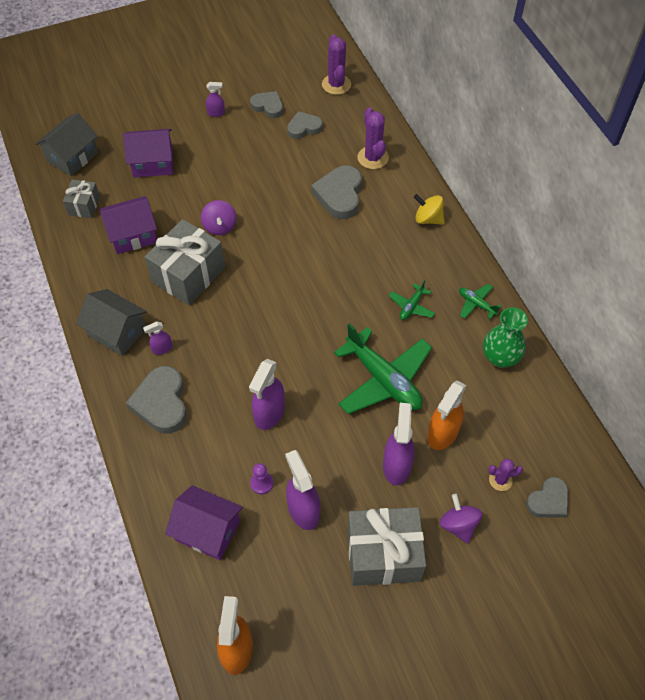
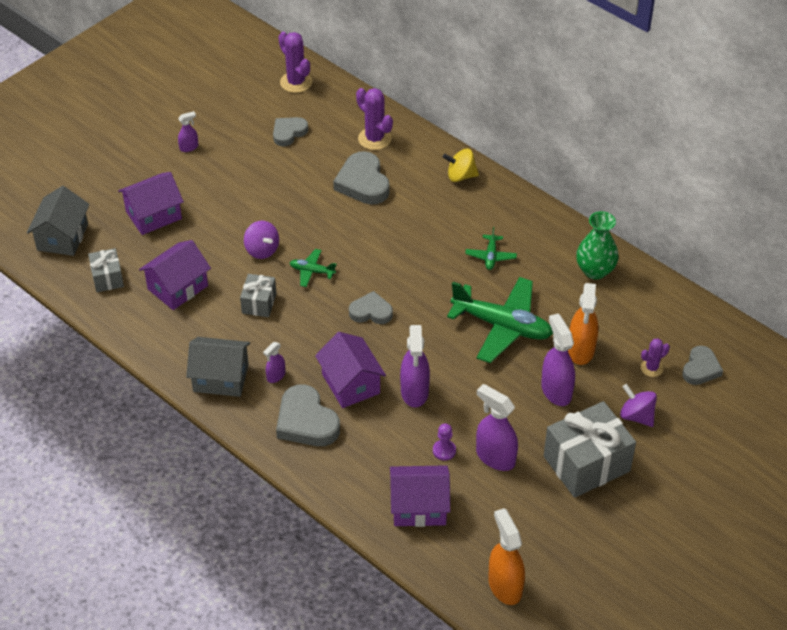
camera: 25 degrees left, 10 degrees down
(188, 275) = (259, 303): grey gift -> grey gift, size x0.53
(219, 382) = (351, 384): none -> purple house
(268, 106) = (239, 124): grey heart -> grey heart (371, 312)
(476, 304) = (548, 234): green plane -> green plane (312, 271)

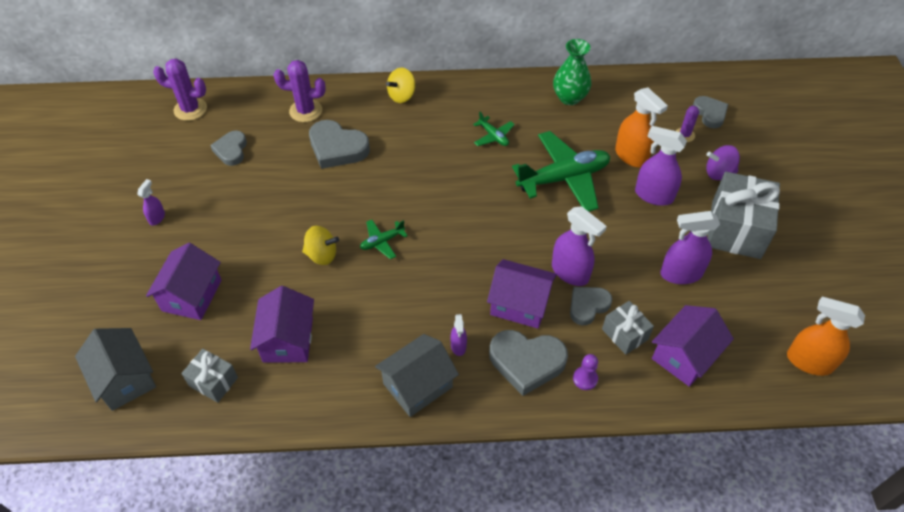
camera: 45 degrees left, 5 degrees up
(259, 303) = (372, 299): grey gift -> grey gift (625, 334)
(262, 250) = (322, 255): purple spinning top -> yellow spinning top
(371, 312) = (464, 238): grey heart -> grey heart (588, 306)
(444, 451) = (645, 298): purple pawn -> purple pawn (585, 379)

